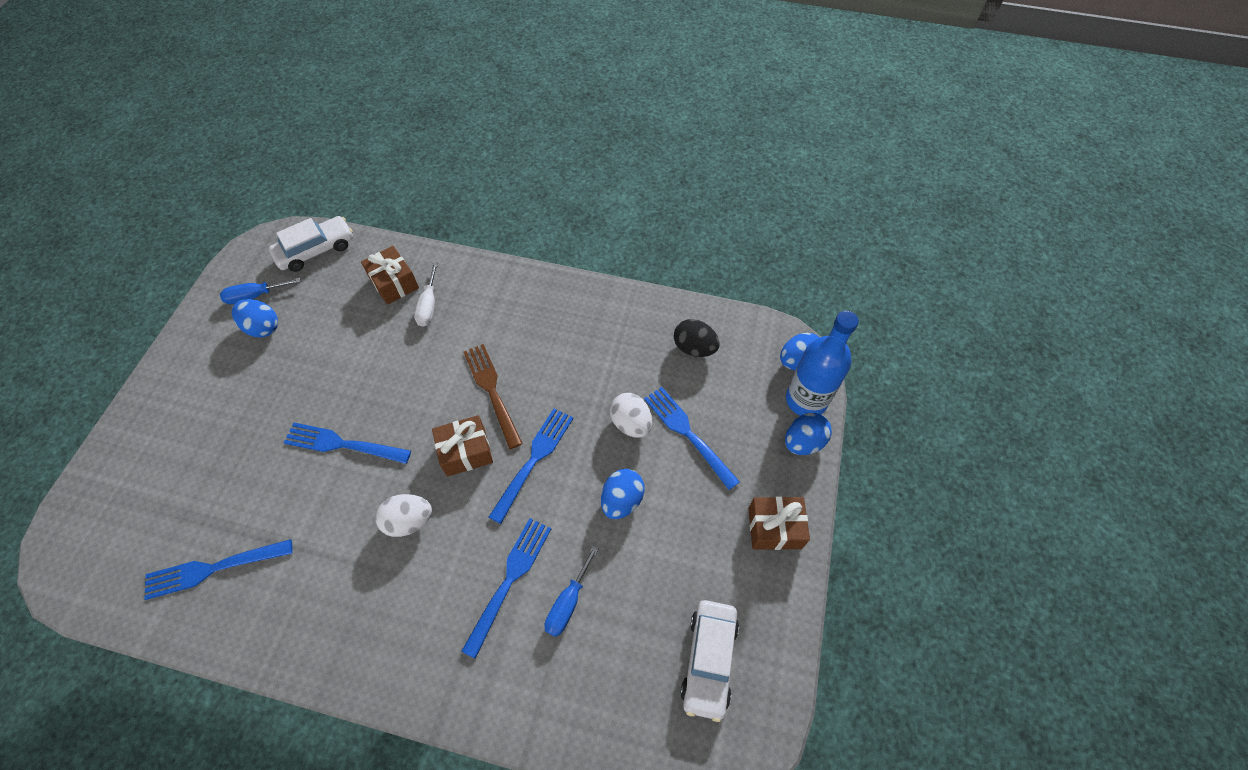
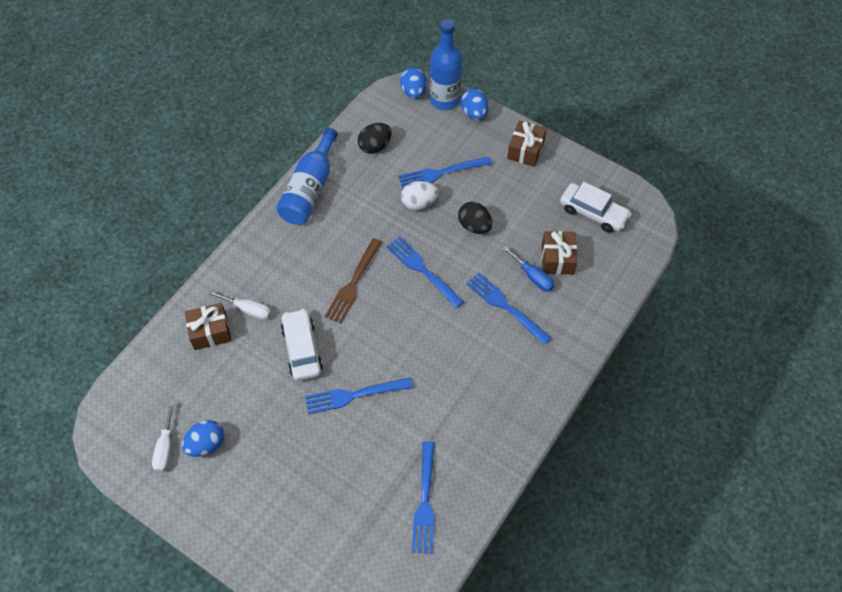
camera: 70 degrees left, 0 degrees up
(255, 296) = (165, 448): blue screwdriver -> white screwdriver
(316, 250) = (137, 389): white car -> white car (302, 349)
(344, 444) = (355, 395): blue fork -> blue fork turned 45 degrees clockwise
(409, 521) = (438, 360): white egg -> none
(466, 452) = (397, 312): brown gift -> brown gift (557, 259)
(492, 392) = (353, 283): brown fork -> brown fork turned 60 degrees counterclockwise
(605, 305) = (310, 189): none -> blue bottle
(622, 500) = (474, 226): blue egg -> black egg

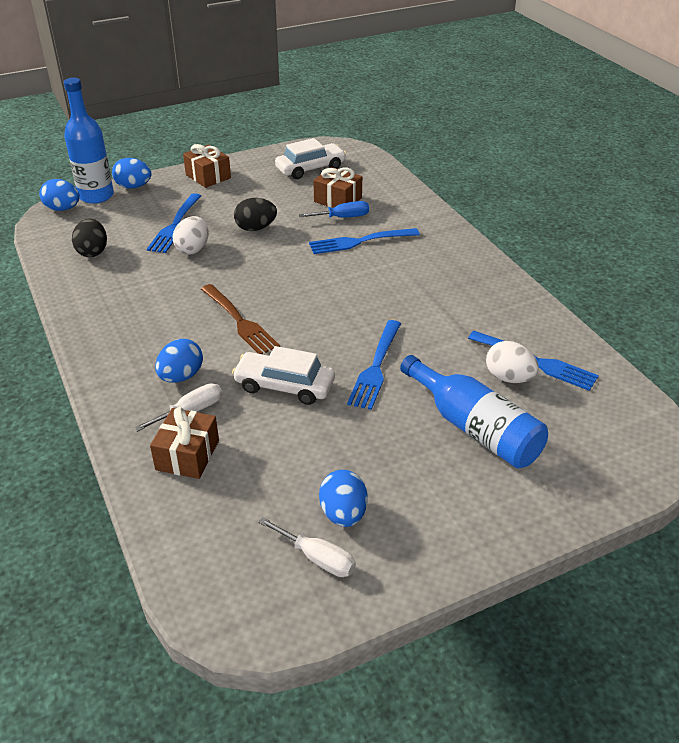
camera: 60 degrees left, 20 degrees down
(277, 284) = (181, 376): none -> blue egg
(310, 189) = (88, 310): blue bottle -> blue bottle (474, 428)
(393, 489) = (509, 378): none -> white egg
(423, 270) = (272, 273): blue fork -> none

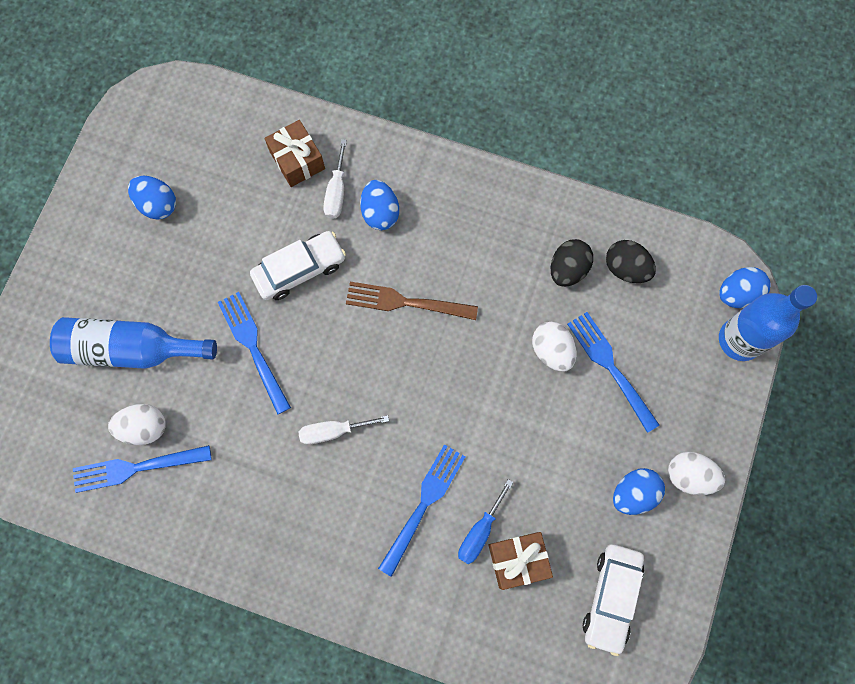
camera: 135 degrees right, 35 degrees up
(133, 187) = (730, 387): blue egg -> blue egg (633, 493)
(208, 176) = (689, 475): brown gift -> white egg
(256, 228) = (537, 433): black egg -> black egg (568, 269)
(317, 558) = (145, 164): white screwdriver -> white screwdriver (333, 431)

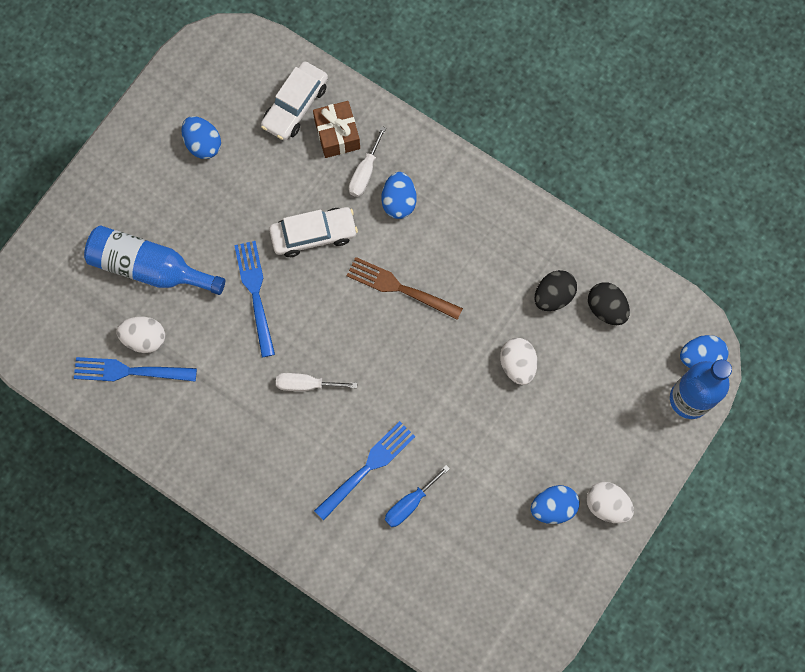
camera: 15 degrees right, 0 degrees up
(518, 560) = (436, 536): brown gift -> none
(611, 368) = (566, 393): blue fork -> none
(611, 597) = (507, 589): white car -> white car (295, 106)

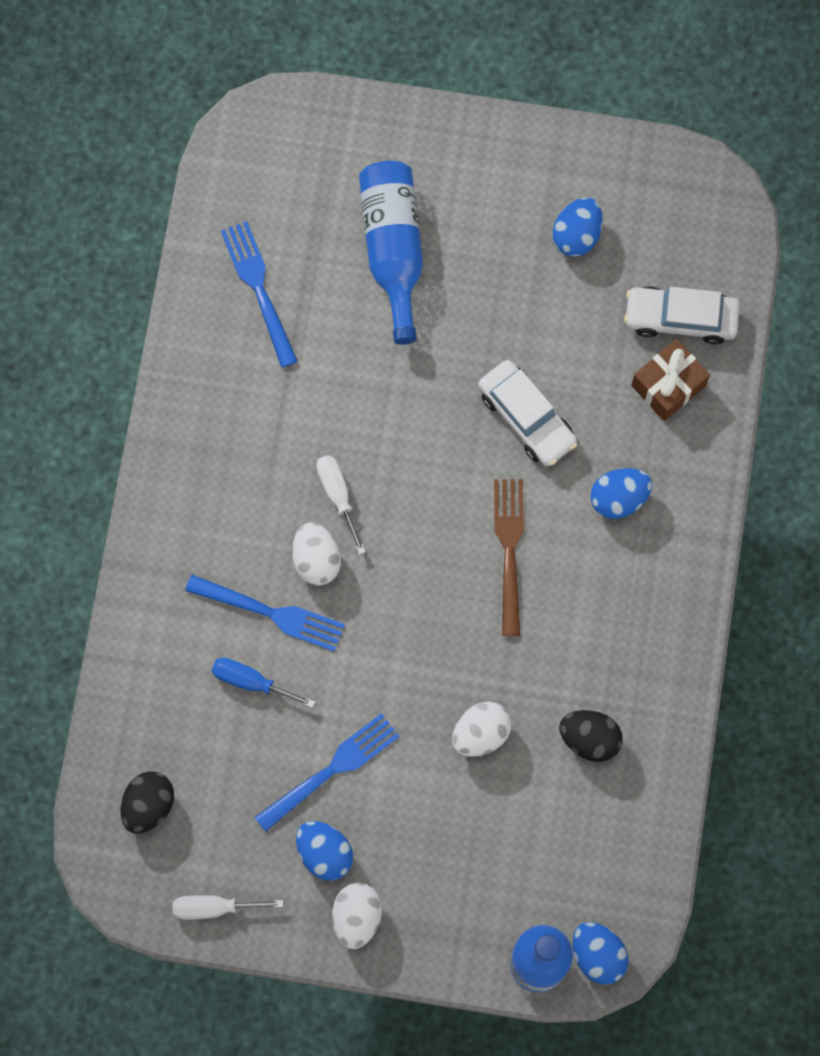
camera: 65 degrees right, 0 degrees up
(144, 338) = (305, 286): white egg -> white egg (316, 560)
(256, 294) = (419, 386): blue fork -> blue fork (331, 771)
(365, 173) = (636, 441): white screwdriver -> white screwdriver (214, 908)
(606, 308) = (605, 811): black egg -> black egg (148, 805)

